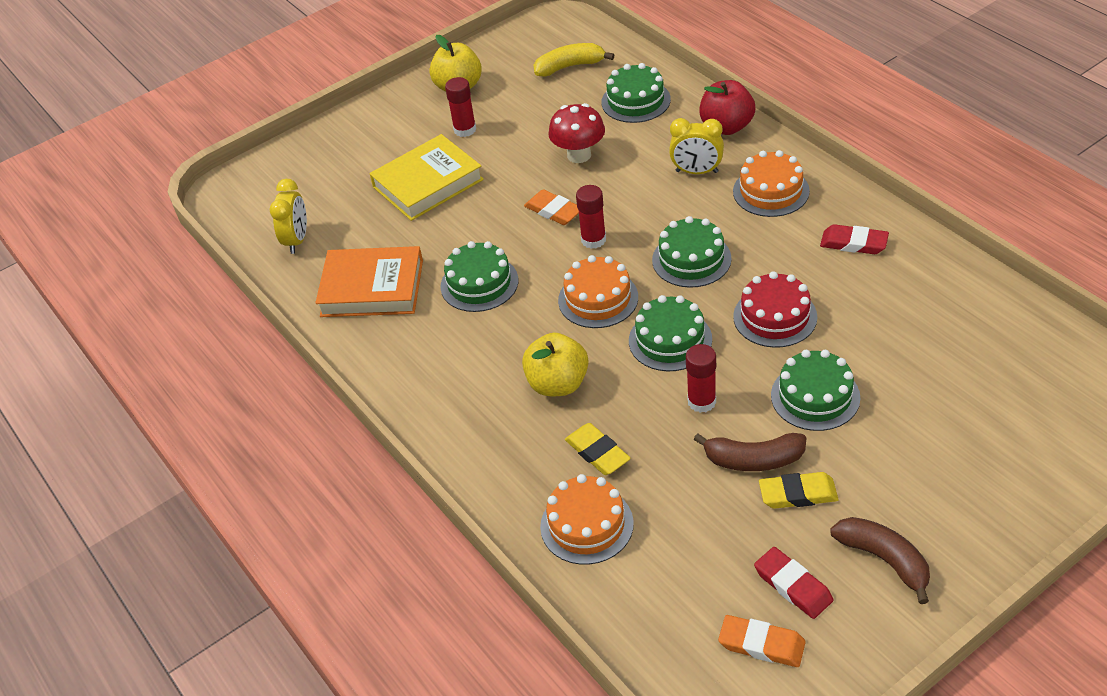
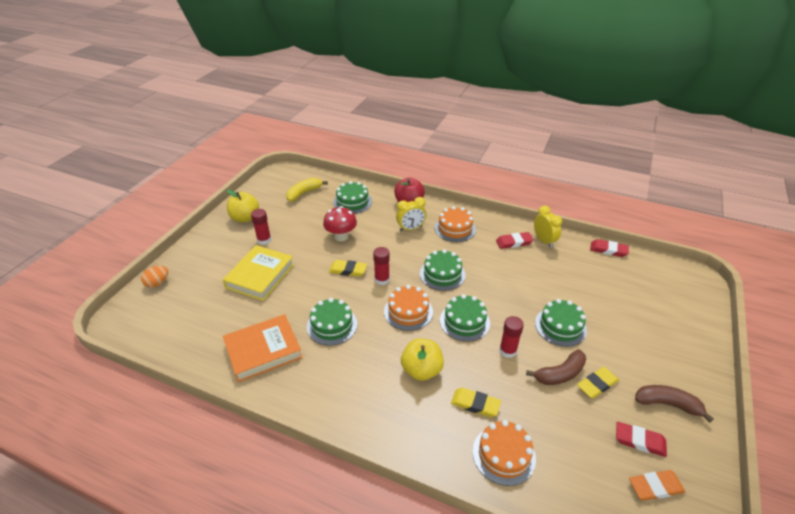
camera: 35 degrees left, 5 degrees down
(294, 155) = (157, 283): none -> orange egg
(297, 240) = (191, 336): yellow clock -> yellow clock (544, 241)
(553, 211) = (348, 270): orange eraser -> yellow eraser
(775, 317) = (507, 291): red cake -> none
(1018, 306) = (608, 250): none -> red eraser

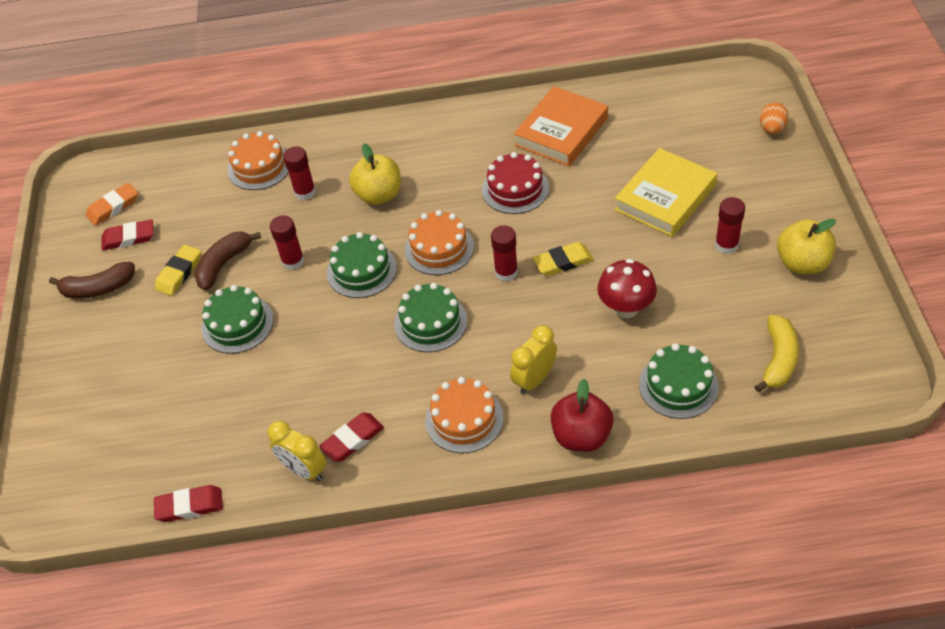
camera: 155 degrees right, 10 degrees up
(260, 276) = (665, 197): yellow book -> yellow book turned 45 degrees clockwise
(332, 325) = (515, 189): green cake -> red cake
(475, 404) = (305, 192): yellow eraser -> red glue stick

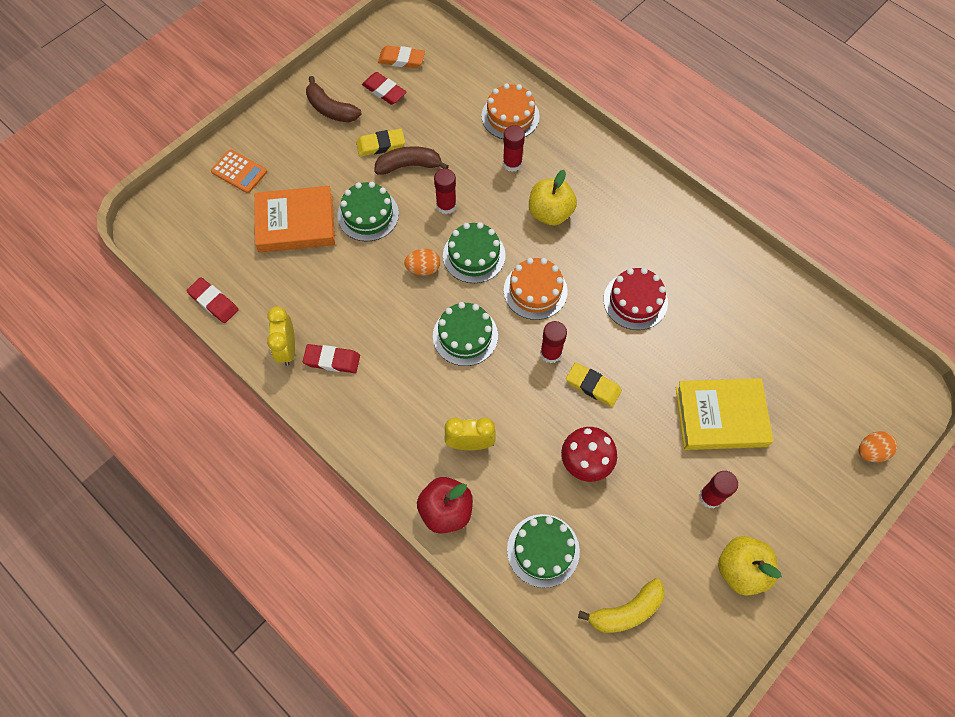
camera: 45 degrees right, 15 degrees up
(75, 401) = (239, 172): none -> orange calculator
(335, 314) = (423, 268): none -> orange egg
(464, 419) = (401, 420): orange cake -> none
(561, 131) = (722, 291): orange book -> orange book (296, 223)

